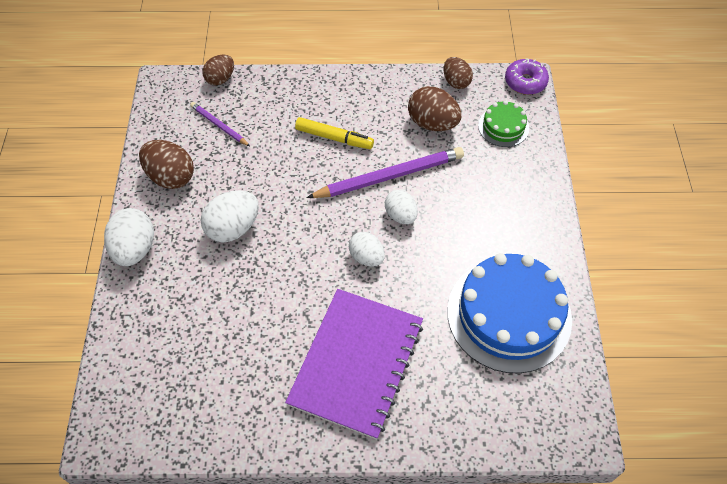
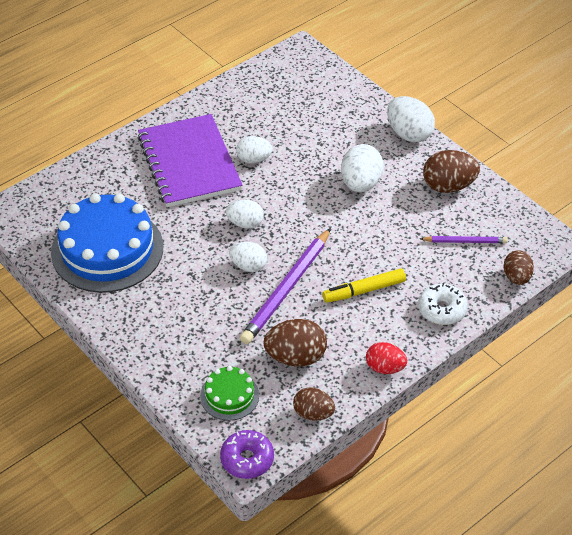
camera: 140 degrees right, 10 degrees down
(294, 322) = (254, 159): none -> white egg
(297, 91) = (442, 309): none -> white donut
(379, 79) = (385, 368): none -> red egg

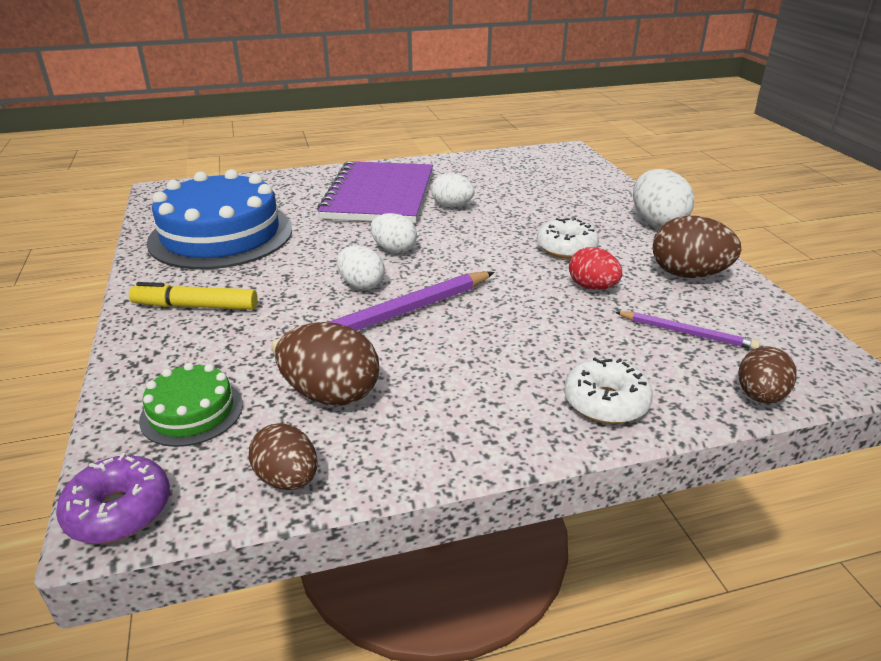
camera: 25 degrees right, 15 degrees down
(360, 183) = (566, 248): white egg -> white donut
(364, 290) = (495, 347): yellow marker -> yellow marker (196, 306)
(385, 368) = (458, 452): red egg -> red egg (592, 287)

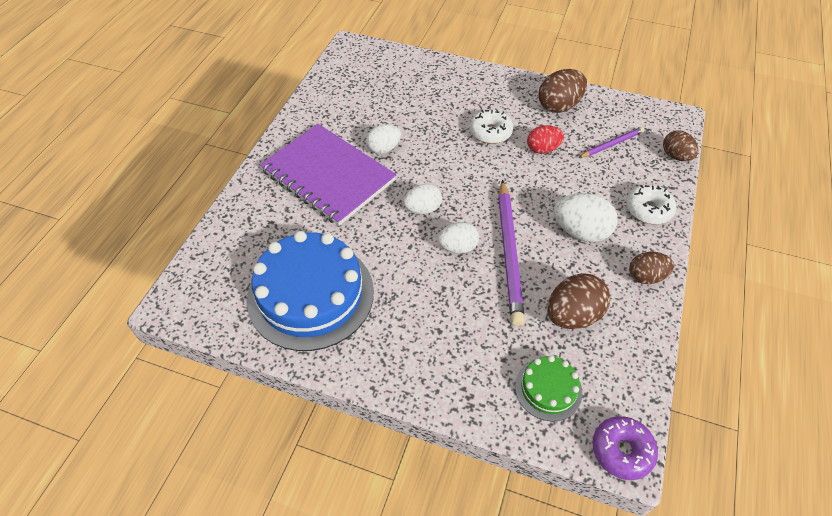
camera: 55 degrees left, 20 degrees up
(196, 306) = (417, 347): yellow marker -> none
(287, 479) = (636, 364): brown egg -> brown egg (646, 276)
(657, 222) = (492, 77): white egg -> white egg (580, 231)

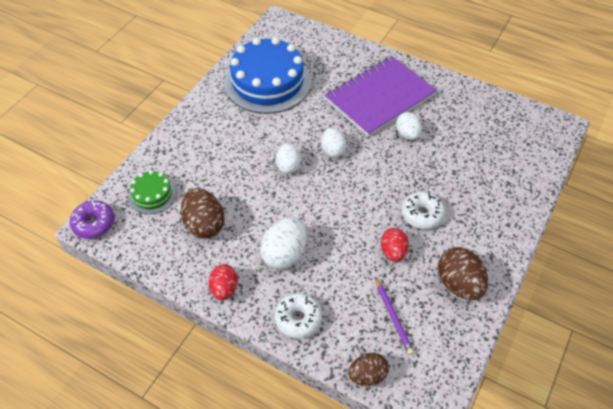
camera: 100 degrees right, 0 degrees up
(509, 252) = (275, 198): purple pencil -> none
(646, 276) = (224, 289): brown egg -> red egg

